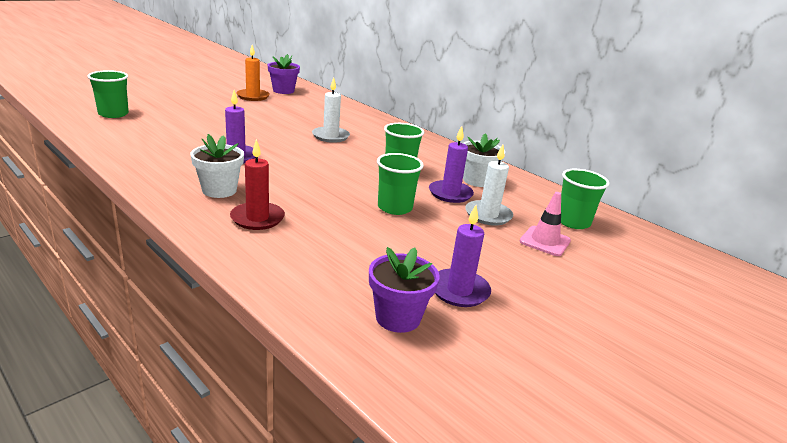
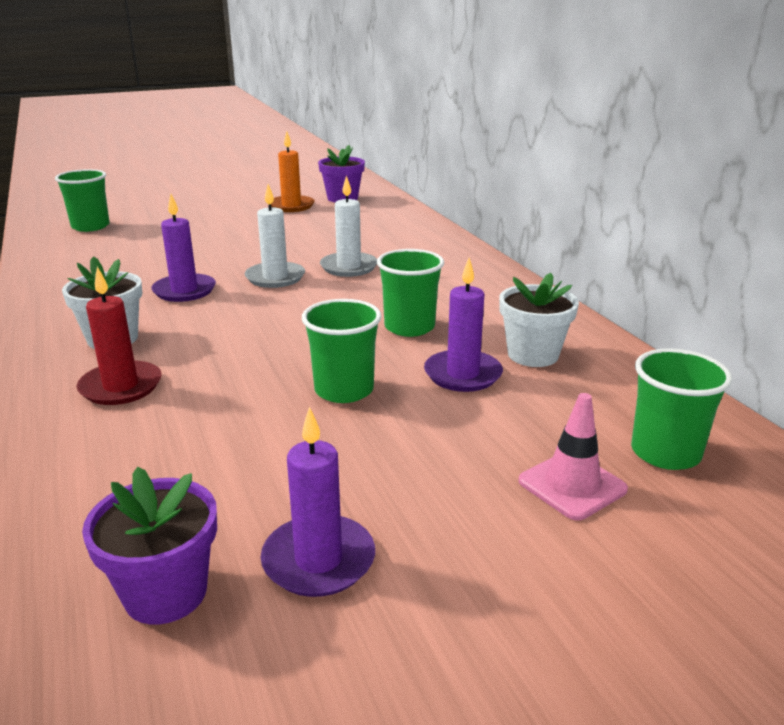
camera: 25 degrees right, 0 degrees up
(488, 215) = (500, 420): white candle -> white candle (275, 277)

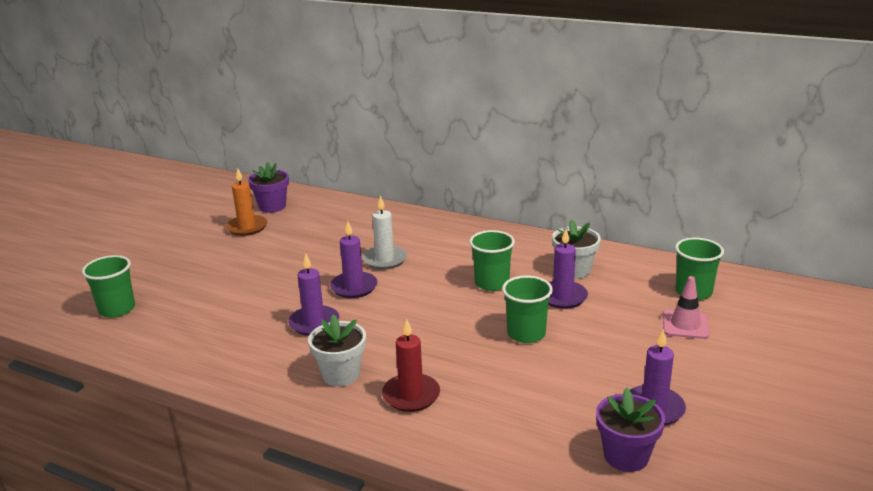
camera: 40 degrees left, 0 degrees up
(275, 277) = (354, 287): white candle -> purple candle

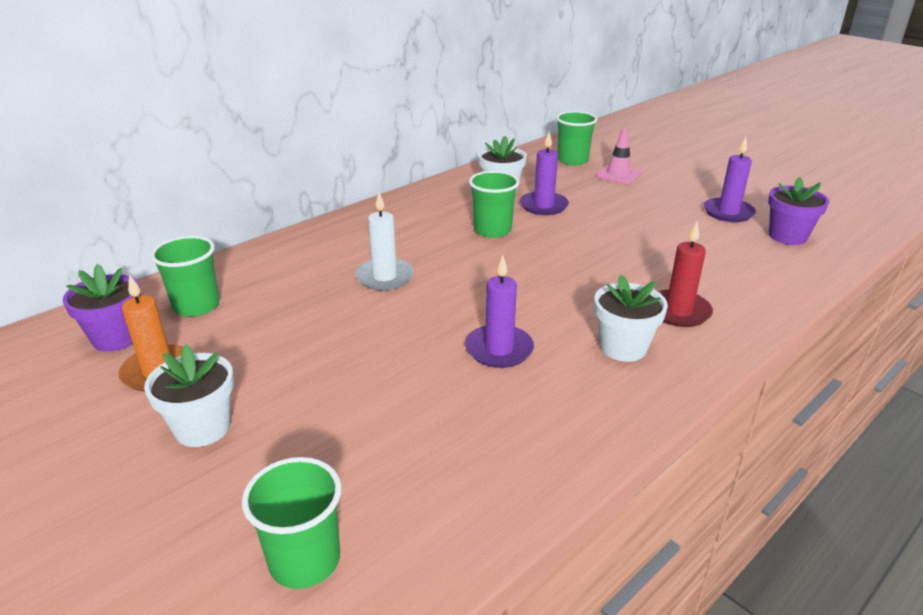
camera: 70 degrees left, 5 degrees up
(204, 254) = (202, 428): none -> white flower pot
(354, 287) = (433, 308): purple candle -> none
(526, 334) = (597, 234): green cup -> green cup (196, 306)

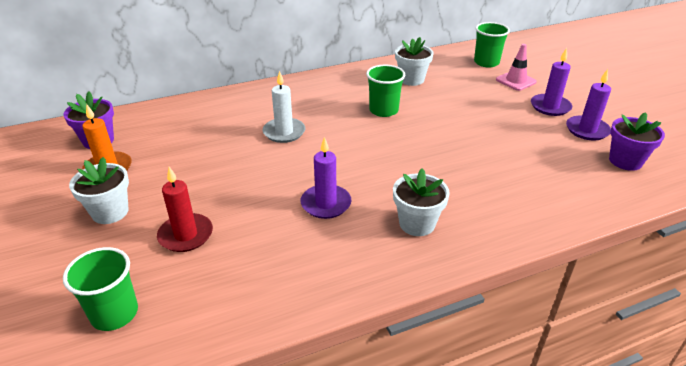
camera: 20 degrees right, 5 degrees up
(196, 306) = (155, 128): green cup -> none
(543, 206) = (436, 97): purple candle -> purple candle (550, 107)
(678, 311) = (481, 205): red candle -> red candle (186, 235)

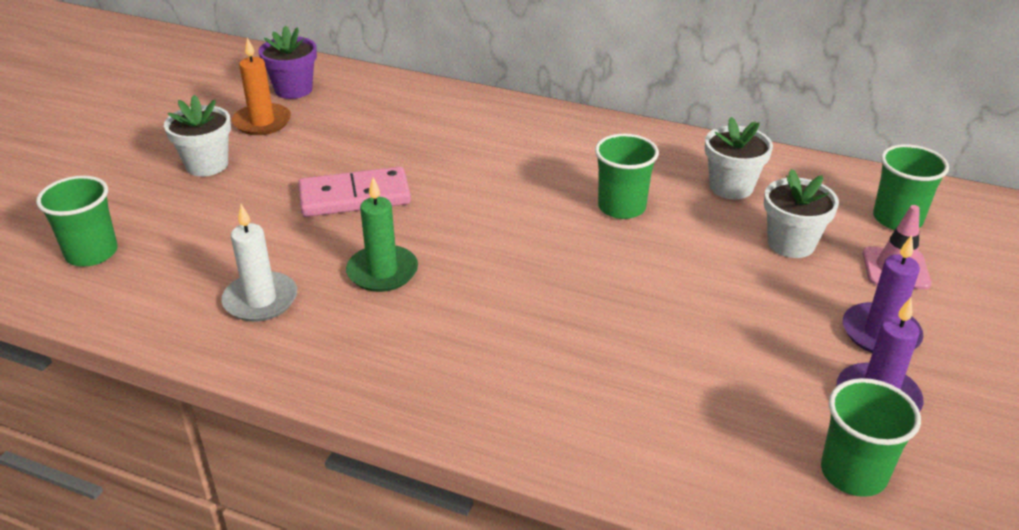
camera: 45 degrees right, 0 degrees up
(186, 235) = (227, 222): red candle -> none
(243, 176) = (354, 197): none -> pink domino
(284, 132) = (466, 172): white candle -> white candle (260, 300)
(326, 204) = (382, 272): purple candle -> green candle
(417, 224) = (434, 352): white flower pot -> white flower pot (791, 243)
(625, 161) = (853, 473): purple flower pot -> green cup

